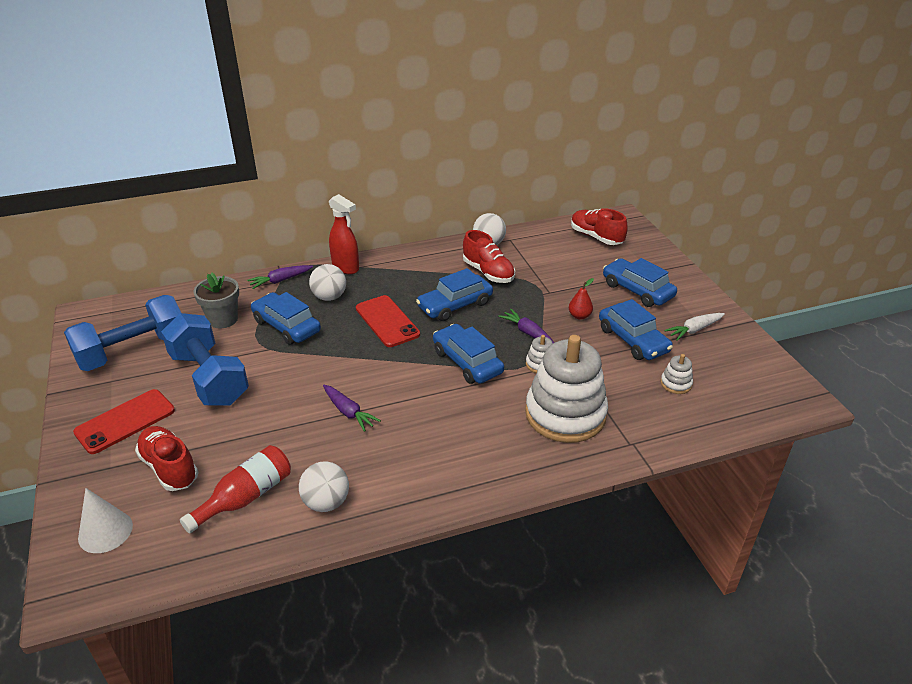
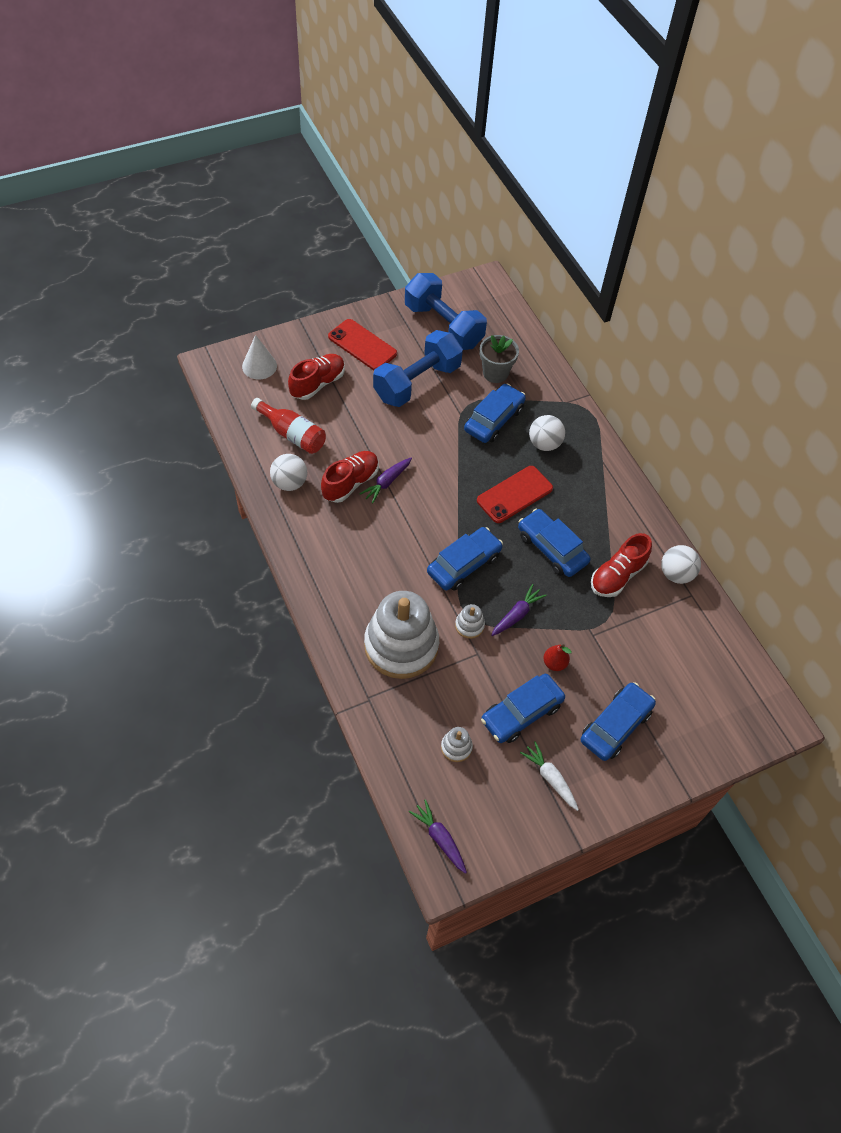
camera: 80 degrees right, 20 degrees up
(280, 280) = (563, 401): purple carrot -> purple carrot (440, 838)
(346, 268) = (597, 449): red spray bottle -> none
(596, 237) = (722, 688): red shoe -> red shoe (350, 483)

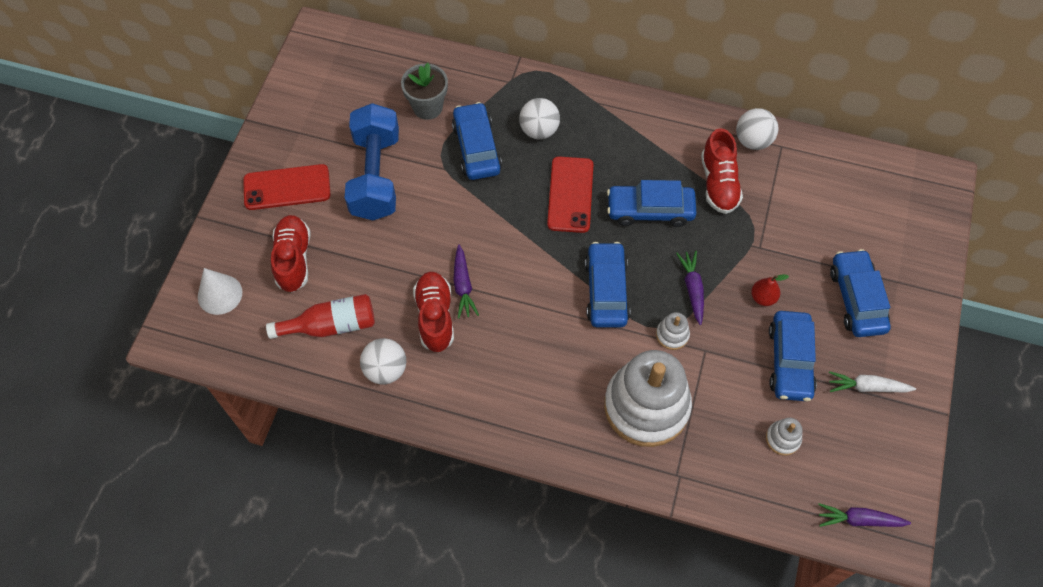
camera: 45 degrees left, 5 degrees up
(443, 326) = (333, 105): blue dumbbell -> none

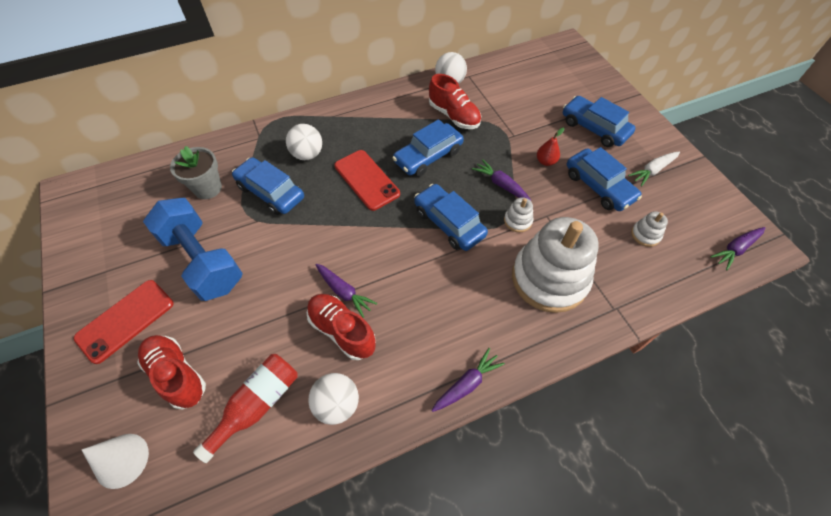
camera: 40 degrees left, 5 degrees down
(493, 432) = (467, 384): none -> purple carrot

